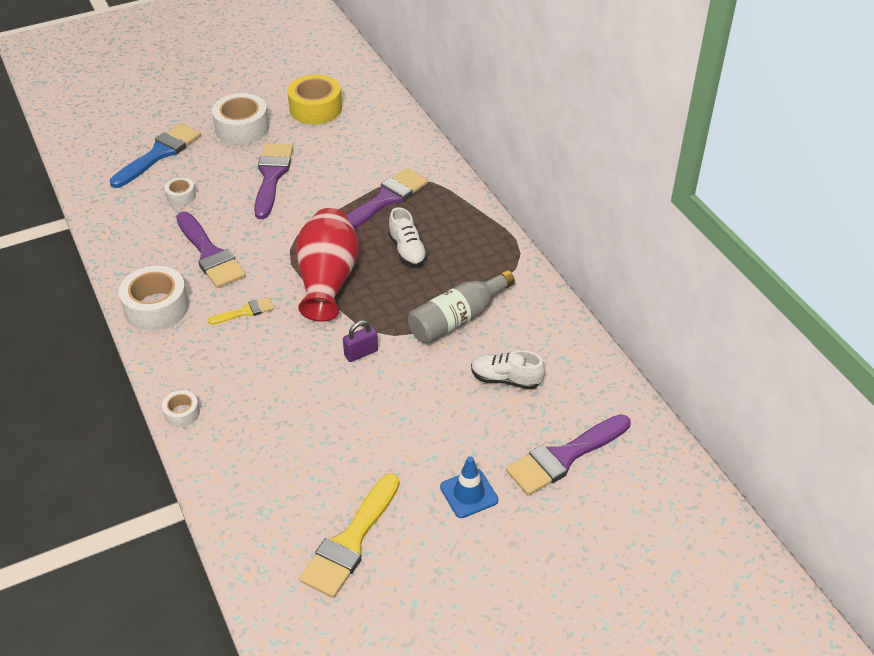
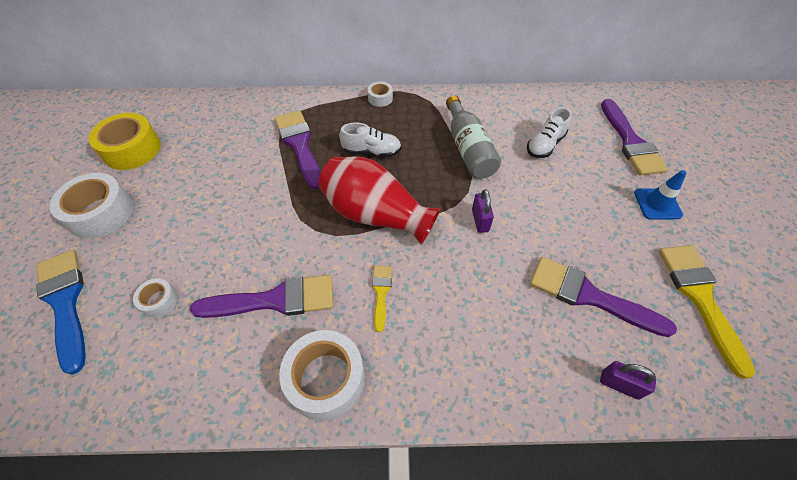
camera: 65 degrees left, 10 degrees up
(182, 413) = (503, 398): white tape -> white tape (380, 98)
(224, 487) = (619, 385): none -> purple padlock
(272, 176) = (199, 212): purple brush -> purple brush (589, 296)
(350, 541) = (699, 298): yellow brush -> yellow brush turned 150 degrees counterclockwise

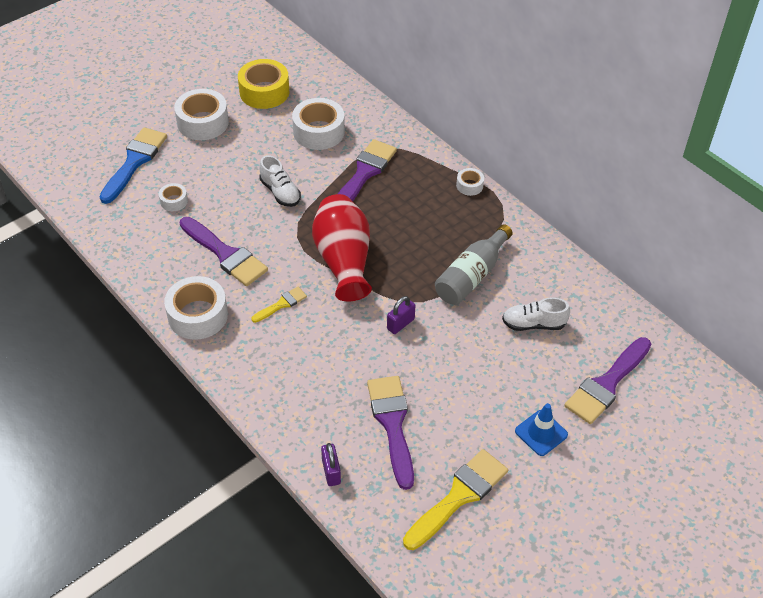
camera: 50 degrees right, 5 degrees down
(222, 144) = (318, 132): none -> white tape
(372, 151) = (403, 219): white shoe -> white shoe (280, 192)

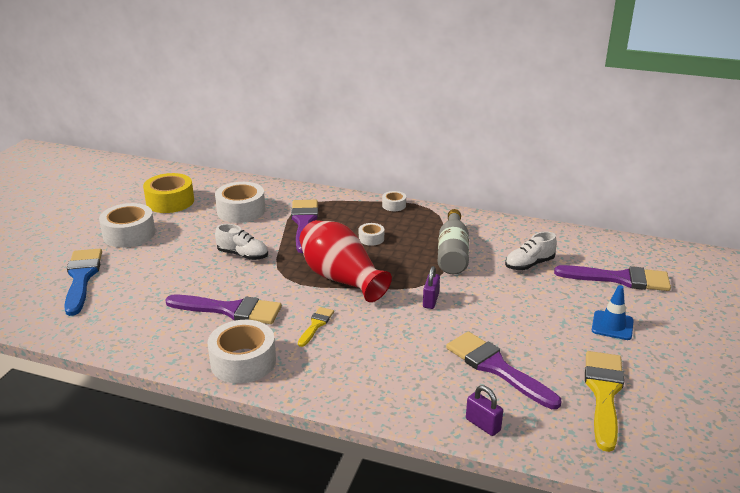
camera: 30 degrees left, 20 degrees down
(174, 201) = (146, 291): white tape -> white tape (371, 238)
(607, 384) = (619, 279): purple brush -> purple brush turned 90 degrees counterclockwise

